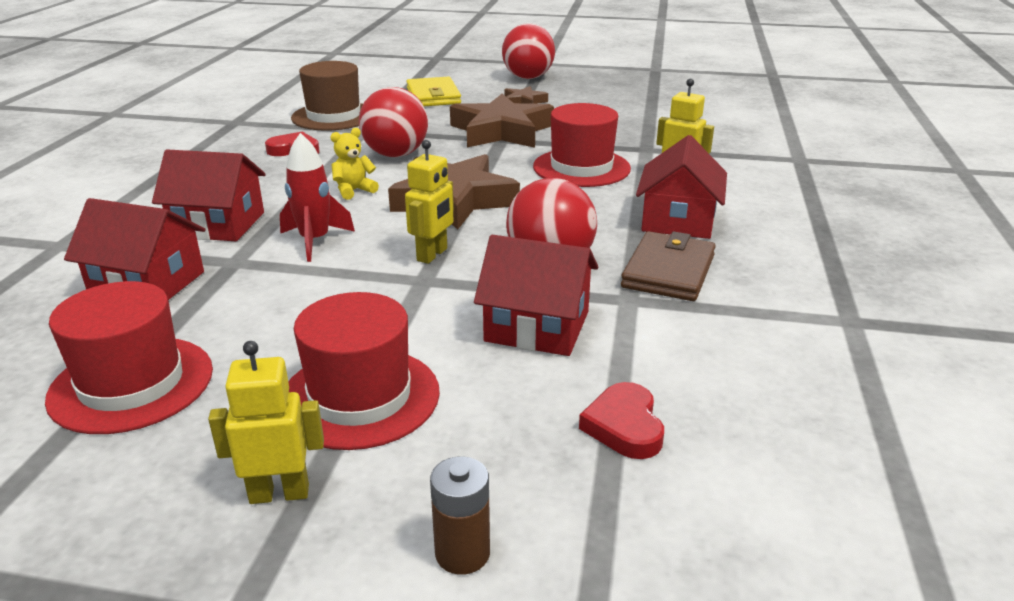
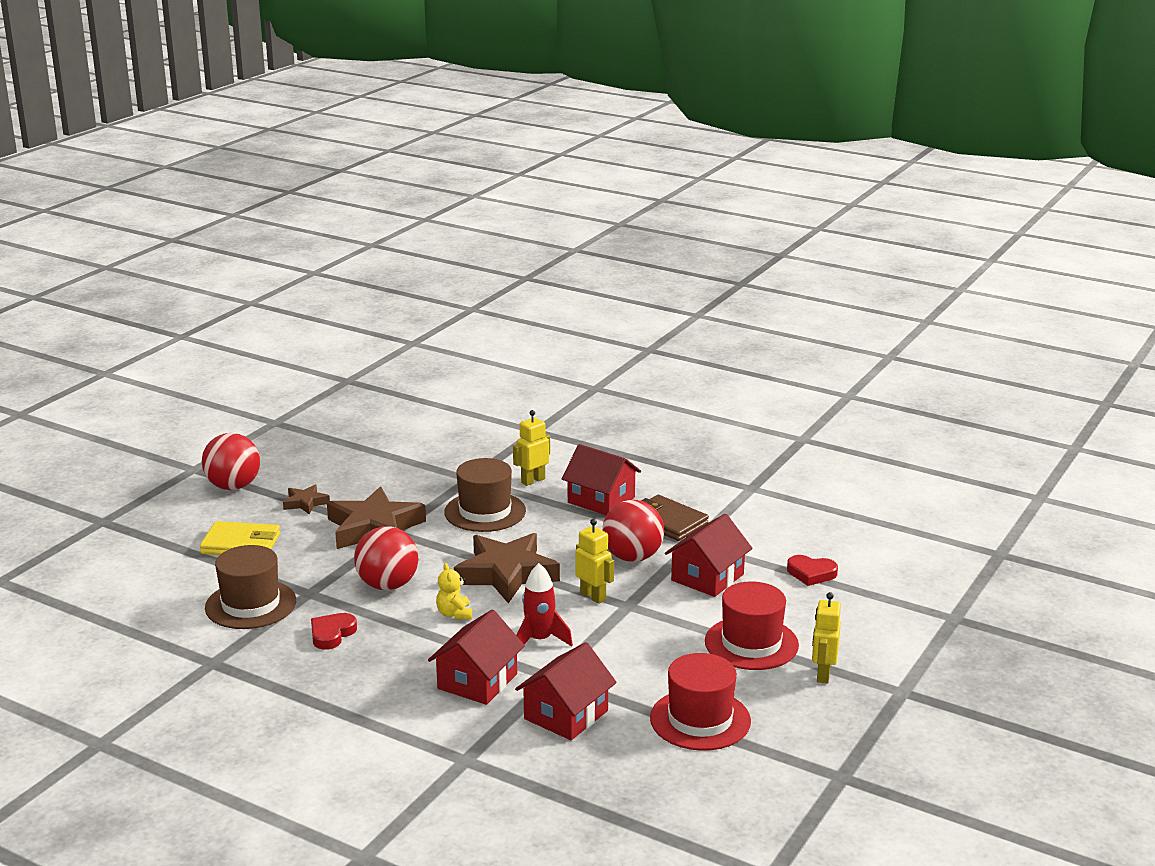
camera: 70 degrees left, 5 degrees down
(462, 553) = (880, 631): brown battery -> none
(581, 168) = (485, 512): red hat -> brown hat

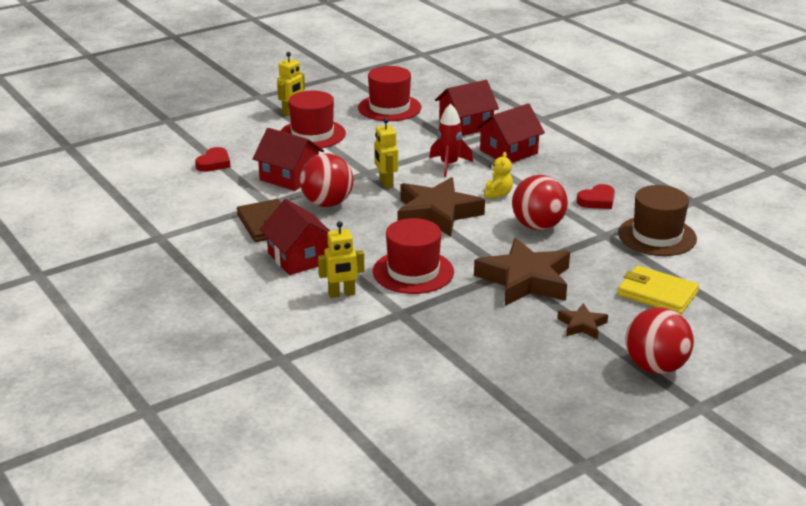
camera: 155 degrees left, 5 degrees up
(485, 512) = (413, 272): brown hat -> red hat
(707, 577) = (289, 177): red house -> red house turned 60 degrees clockwise
(811, 573) = (214, 163): red heart -> red heart turned 75 degrees clockwise

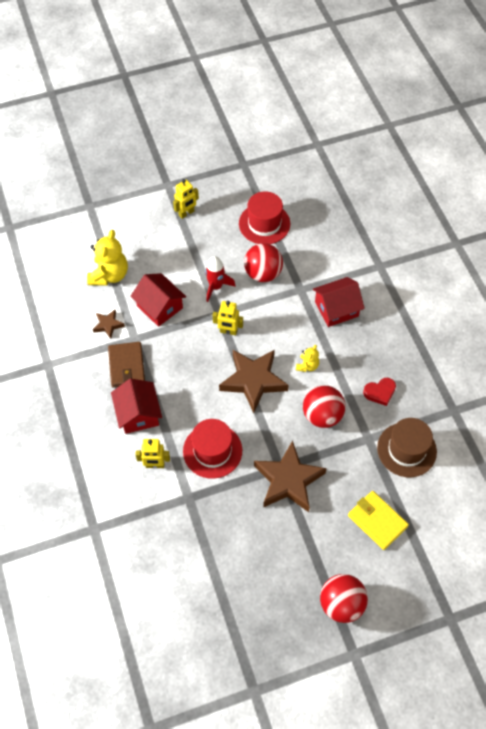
camera: 15 degrees right, 30 degrees up
(214, 163) = (109, 275): red heart -> yellow teddy bear
(312, 134) = (193, 250): red hat -> none
(327, 203) = (177, 349): red ball -> red ball (263, 273)
(386, 183) = (228, 331): yellow robot -> yellow robot turned 75 degrees counterclockwise
(449, 165) = (284, 317): red rocket -> red rocket (216, 287)
(466, 125) = (316, 263): red house -> none
(582, 325) = (309, 543): brown star -> brown star (108, 325)

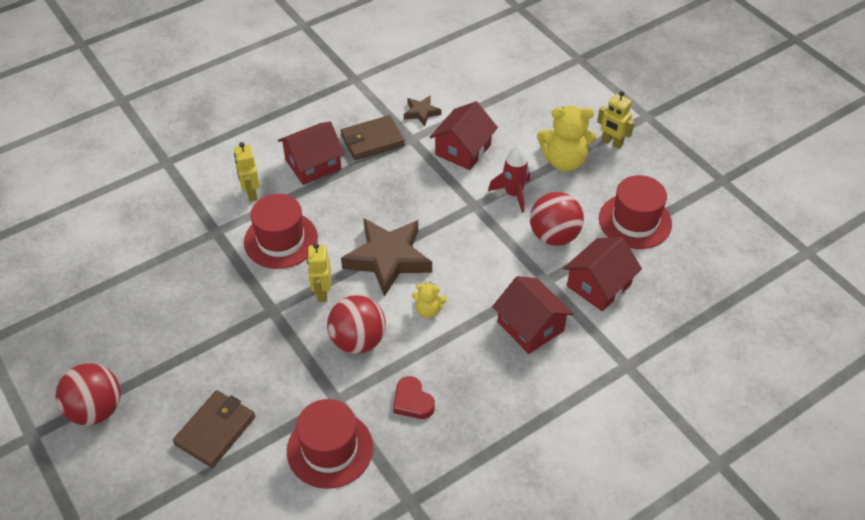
camera: 75 degrees right, 10 degrees down
(109, 275) = (489, 97): yellow teddy bear -> yellow teddy bear (564, 161)
(228, 331) = (452, 220): yellow robot -> yellow robot (322, 292)
(288, 480) = (256, 322): brown star -> none
(313, 261) = (599, 285): none -> red house
(377, 521) = (215, 430): yellow wallet -> brown wallet
(406, 449) = (330, 449): brown hat -> red hat

